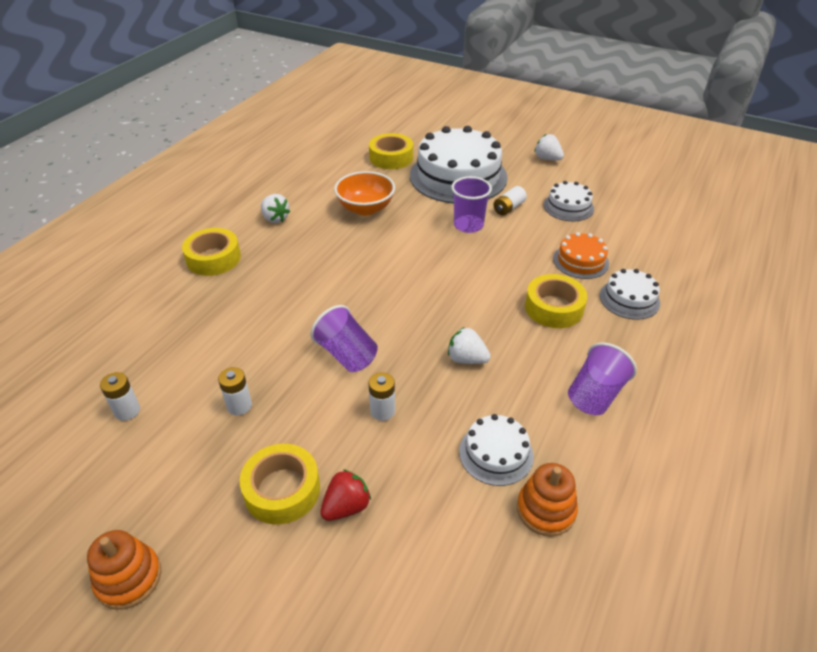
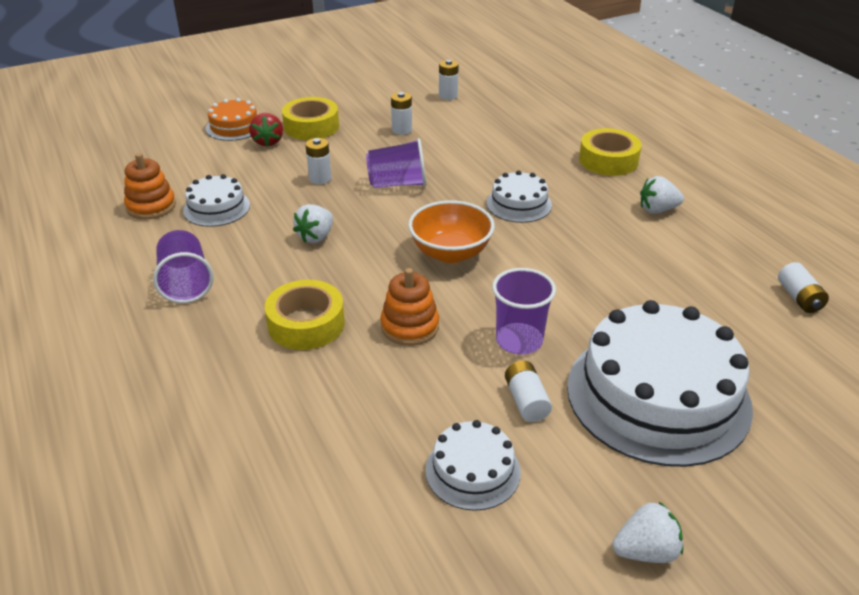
camera: 125 degrees right, 5 degrees down
(129, 578) = (321, 78): orange stacking toy -> orange stacking toy (410, 326)
(332, 157) = (799, 298): none -> white battery
(365, 208) = (629, 275): orange bowl -> orange bowl (450, 253)
(391, 157) = (765, 352): yellow tape -> none
(466, 359) = (316, 237): white strawberry -> white strawberry turned 150 degrees clockwise
(580, 261) = (348, 397): orange cake -> orange cake (234, 127)
(629, 299) = (244, 392): white cake -> white cake (519, 204)

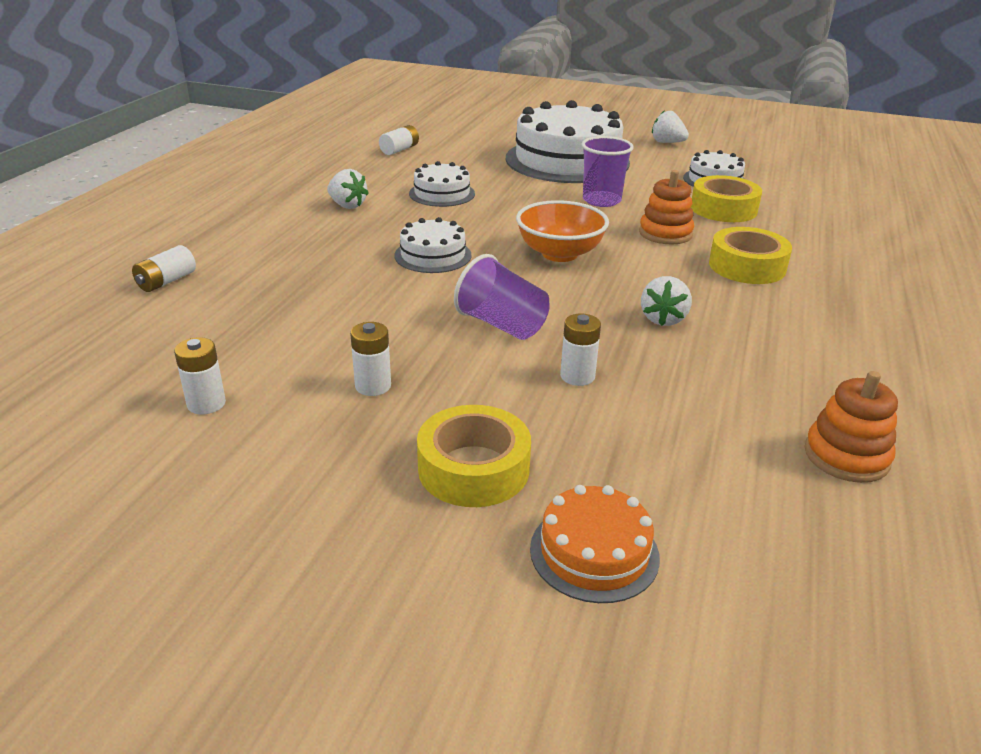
camera: 135 degrees left, 5 degrees down
(185, 283) = (843, 341): purple cup -> none
(216, 208) = (750, 406): white cake -> white cake (442, 193)
(268, 142) = (574, 478): red strawberry -> none
(316, 237) = (663, 319): white strawberry -> white strawberry turned 120 degrees clockwise
(526, 401) = (643, 184): white battery -> white battery (166, 281)
(608, 160) = (277, 245): yellow tape -> yellow tape (723, 209)

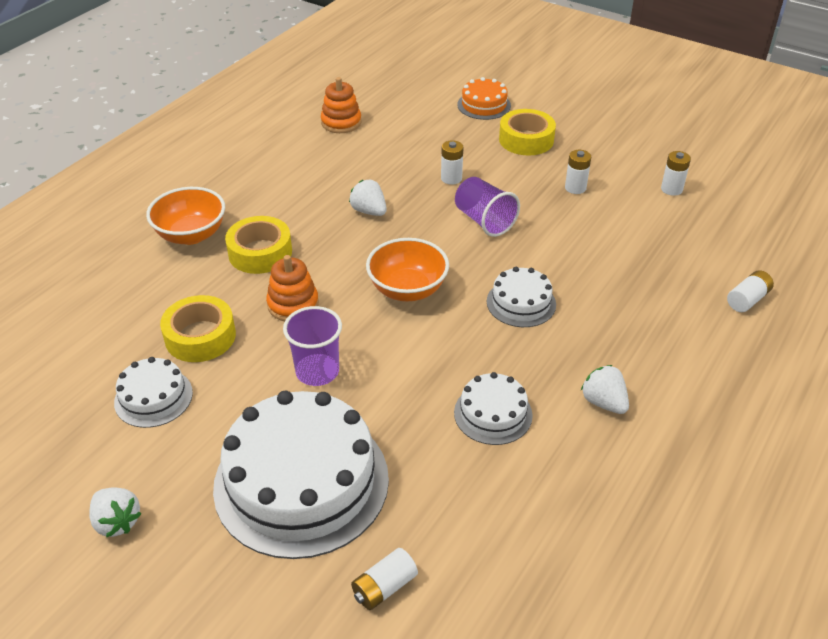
camera: 165 degrees left, 10 degrees up
(399, 150) = (533, 559): white battery -> white battery (384, 587)
(663, 319) = (369, 211): white strawberry -> white strawberry turned 75 degrees counterclockwise
(844, 273) = (191, 235): none -> orange bowl

